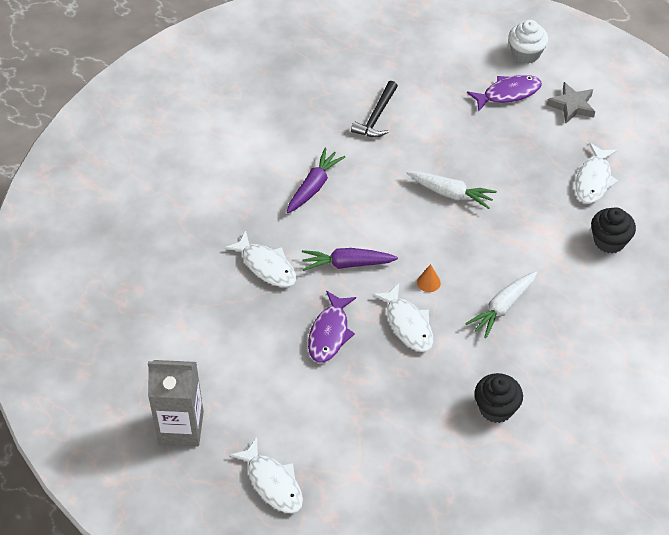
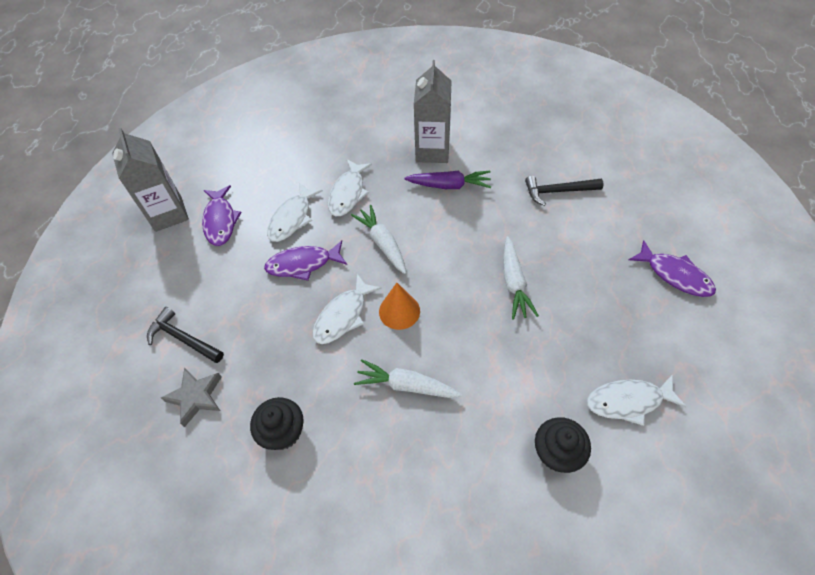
camera: 65 degrees right, 5 degrees up
(225, 383) = (220, 221): none -> purple fish
(261, 179) = (432, 151): none -> grey carton
(272, 482) = (137, 293): white fish -> white fish (292, 218)
(346, 264) = (382, 243): purple carrot -> white carrot
(354, 456) = (183, 338): none -> black hammer
(428, 282) = (399, 311): orange cone -> orange cone, size x1.72
(525, 53) = (740, 267): white cupcake -> none
(572, 106) = (711, 337): grey star -> grey star (196, 397)

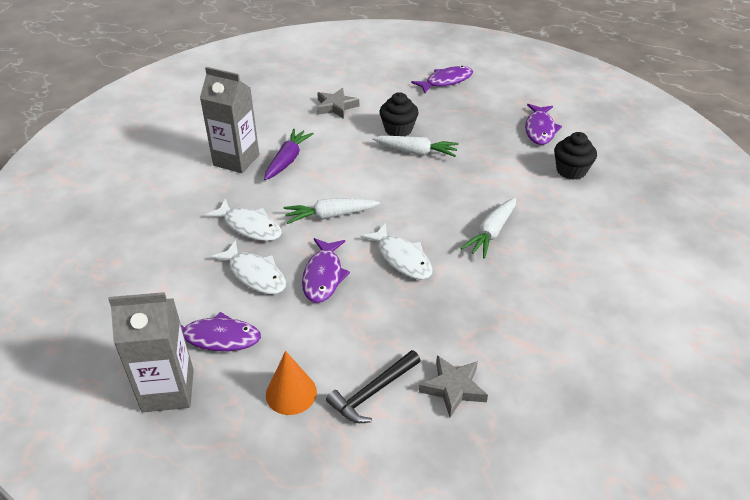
camera: 75 degrees left, 15 degrees down
(283, 432) = (513, 322): black cupcake -> black cupcake (398, 130)
(399, 311) = (413, 221): orange cone -> orange cone (291, 393)
(558, 191) = (336, 106): black hammer -> grey star
(628, 401) = (540, 129): white fish -> purple fish

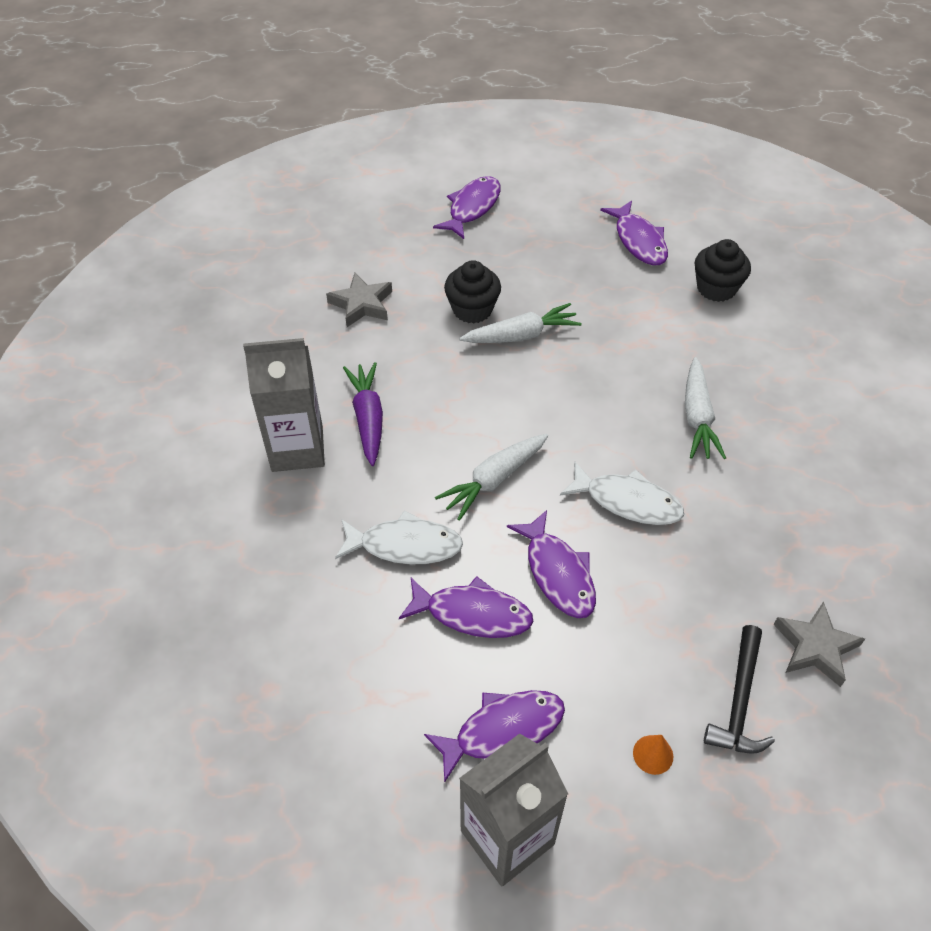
camera: 30 degrees left, 10 degrees up
(255, 274) = (472, 614): white fish -> purple fish
(291, 393) = (653, 754): orange cone -> orange cone, size x0.58

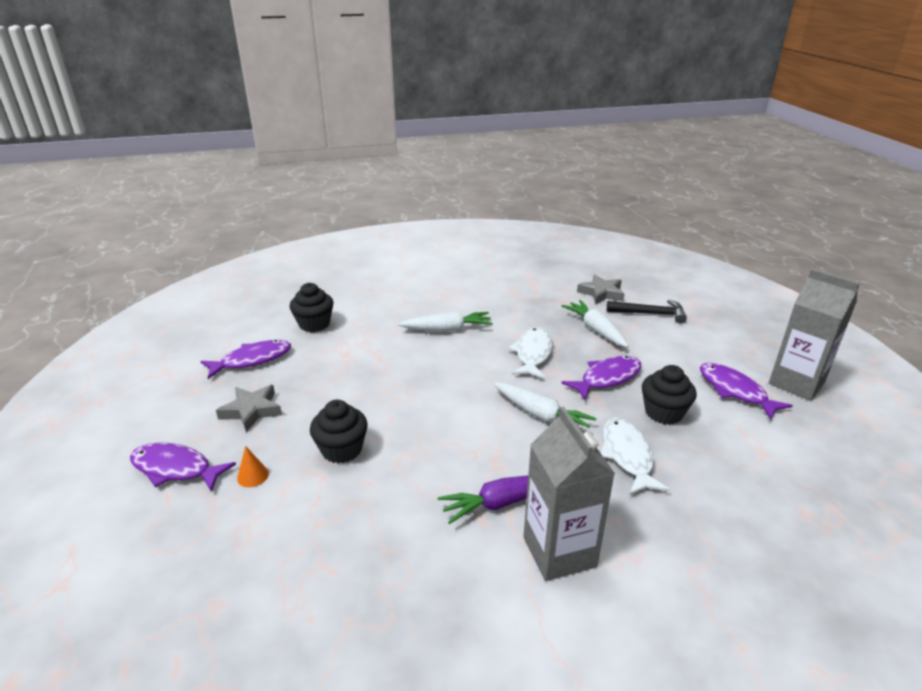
camera: 100 degrees left, 20 degrees down
(361, 304) = (335, 539): grey star -> grey star (252, 411)
(472, 614) = (663, 412): purple fish -> black cupcake
(522, 335) = (374, 415): white carrot -> white carrot (595, 329)
(653, 754) = (703, 338): orange cone -> orange cone (253, 476)

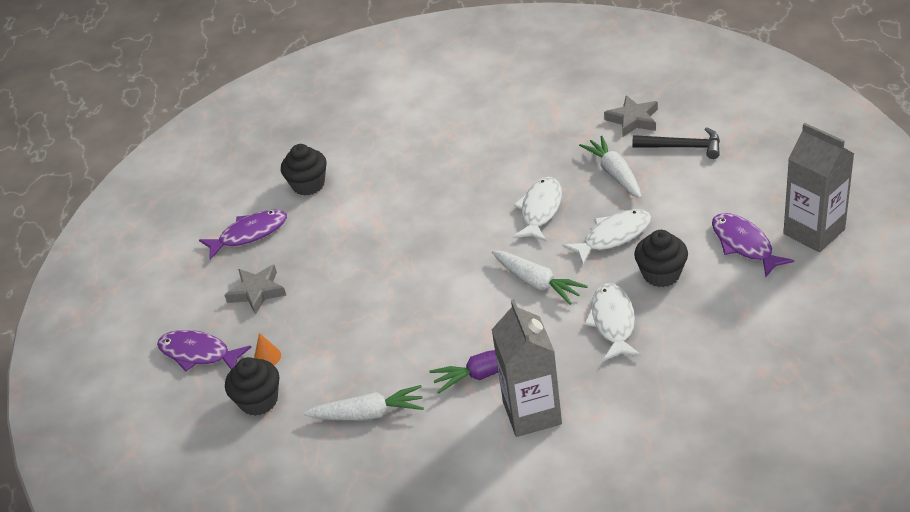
camera: 10 degrees right, 10 degrees up
(341, 449) = (345, 328): black cupcake -> black cupcake (259, 400)
(448, 329) = (452, 183): white carrot -> white carrot (369, 413)
(607, 378) = (613, 236): purple fish -> white fish

